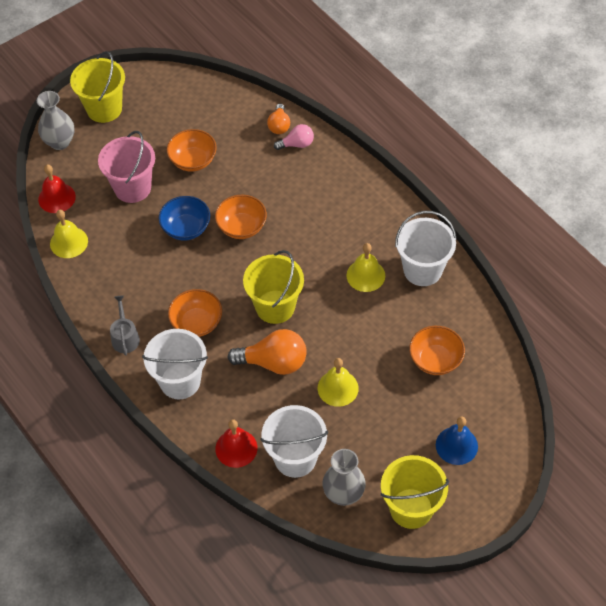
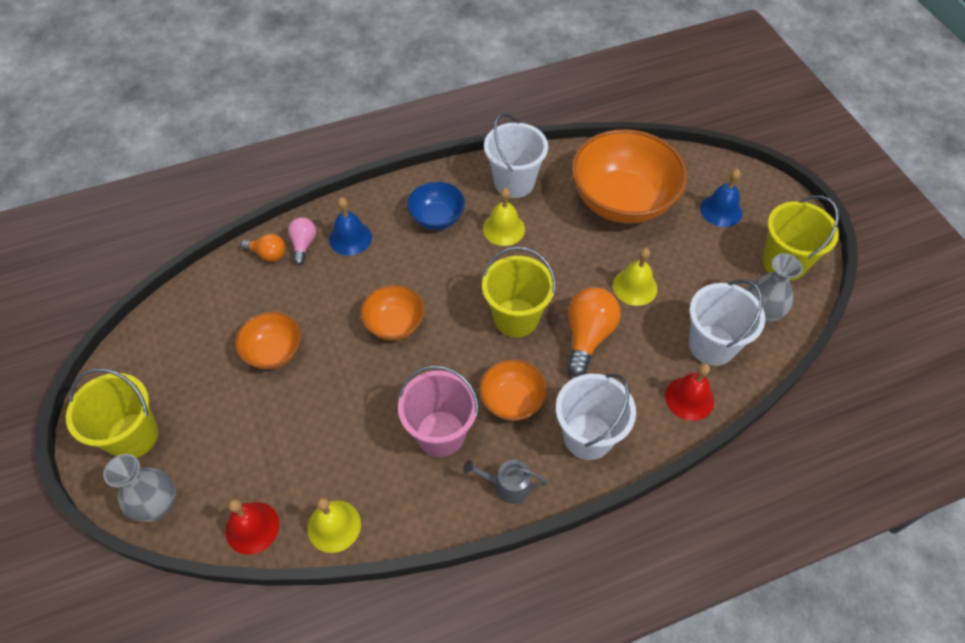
camera: 75 degrees left, 0 degrees up
(132, 188) = (282, 428): pink bucket -> pink bucket (440, 433)
(186, 228) = (371, 381): blue bowl -> blue bowl (437, 218)
(315, 172) = (350, 238): none -> blue bell
(435, 360) = (622, 200): orange bowl -> orange bowl, size x1.97

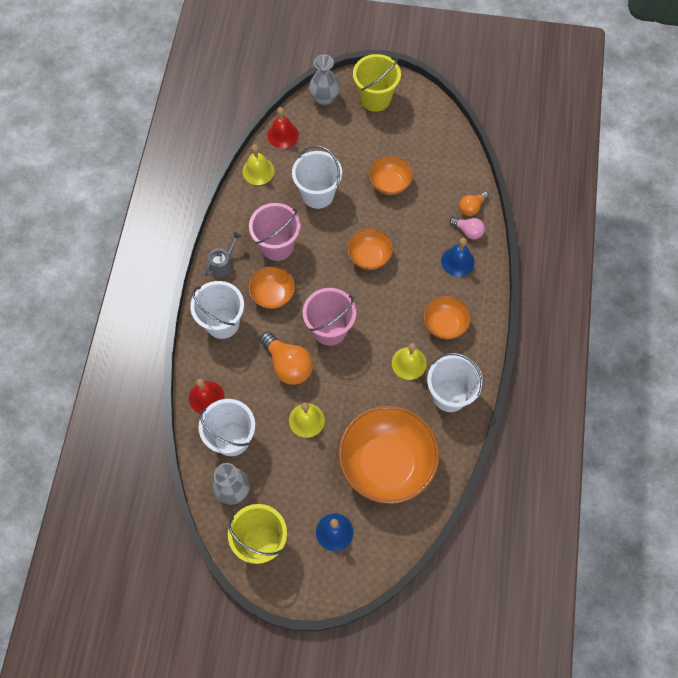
camera: 120 degrees right, 10 degrees up
(334, 426) = (318, 194): none -> white bucket
(437, 218) = (445, 324): blue bowl -> orange bowl
(516, 317) = (329, 329): yellow bucket -> pink bucket

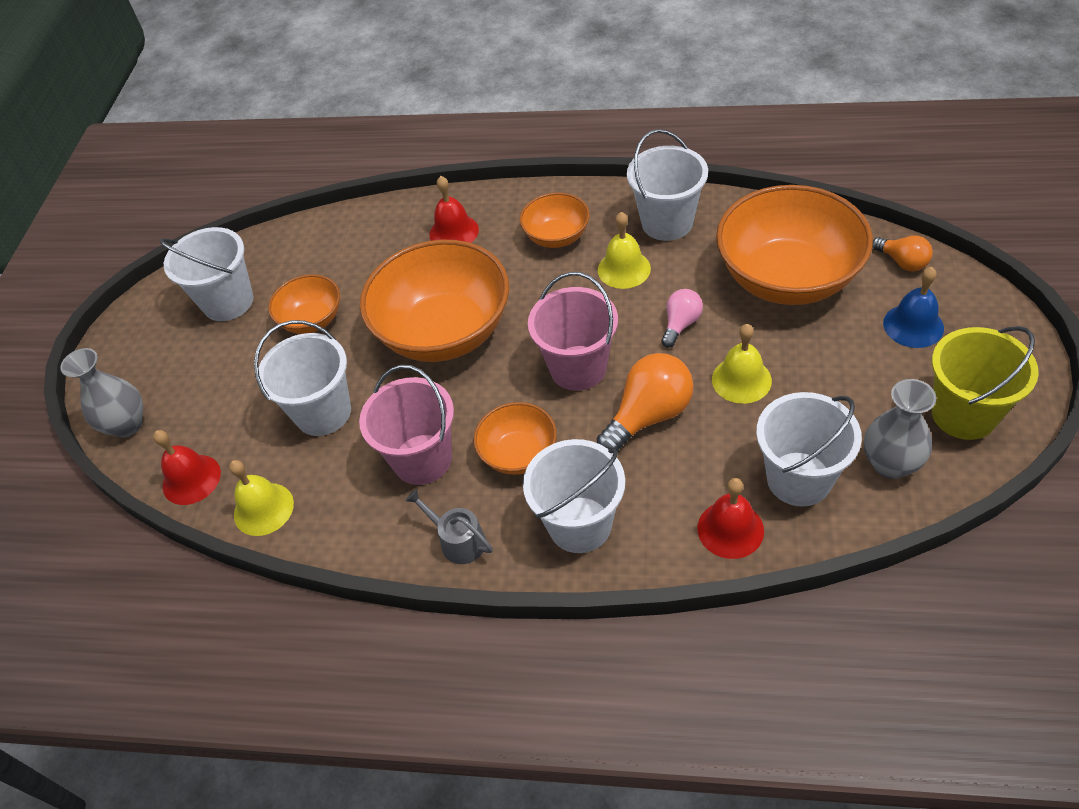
camera: 85 degrees left, 15 degrees down
(369, 256) = (445, 332): orange bowl -> orange bowl, size x1.97
(375, 98) = (145, 354): yellow bucket -> none
(411, 136) = (228, 302): none -> white bucket
(457, 261) = (454, 232): blue bell -> red bell
(468, 231) = (404, 225): pink light bulb -> pink light bulb (681, 324)
(471, 208) = (365, 225): orange light bulb -> orange light bulb (902, 262)

